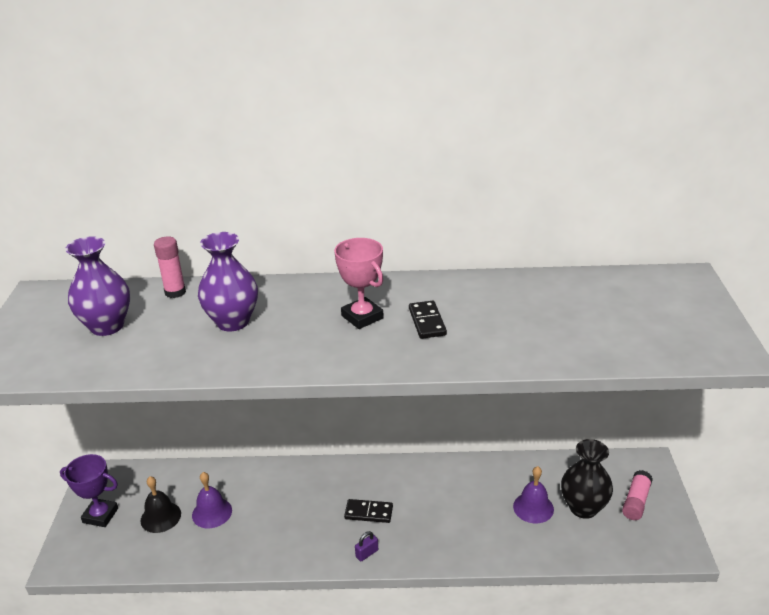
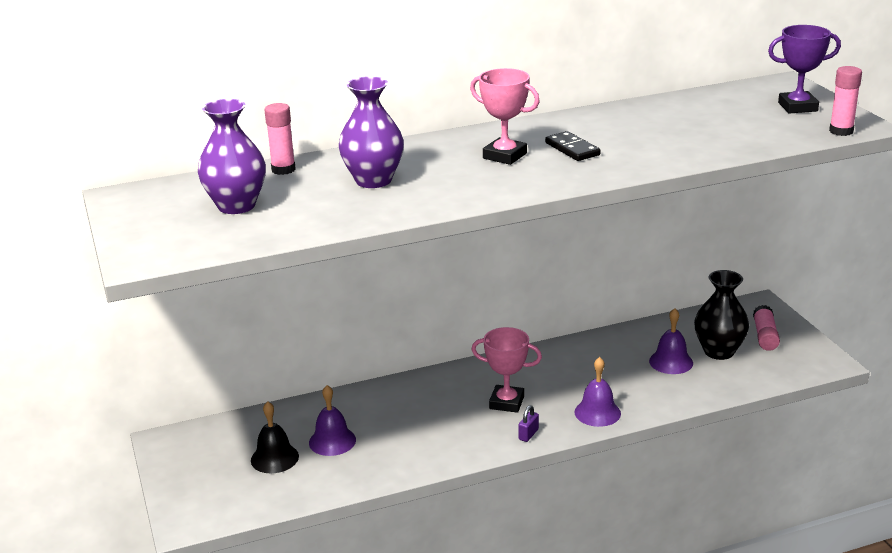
camera: 20 degrees left, 5 degrees down
(100, 515) = (200, 473): purple trophy -> purple trophy (797, 107)
(368, 512) = (506, 402): black domino -> pink trophy
(438, 547) = (597, 412): none -> purple bell
(706, 356) = (841, 131): none -> pink glue stick

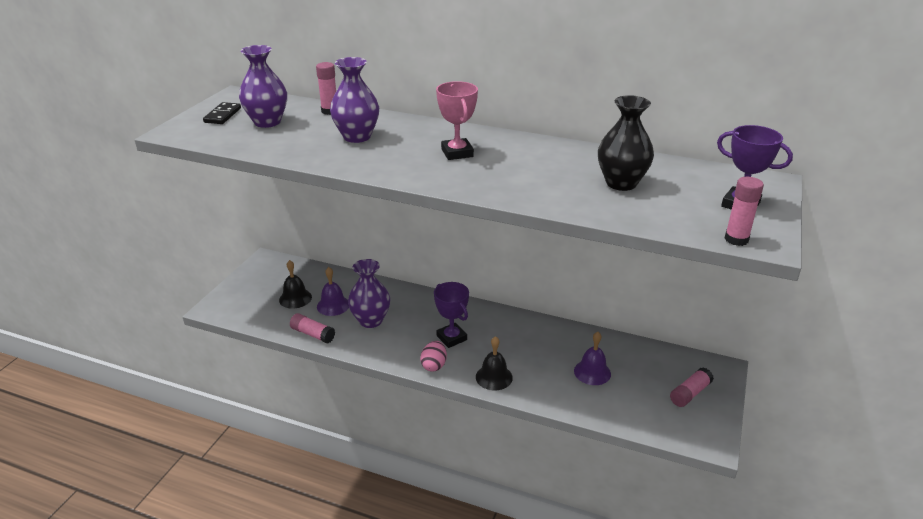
camera: 40 degrees right, 5 degrees up
(356, 479) = (313, 334): none -> pink glue stick
(399, 432) = (370, 320): none -> purple vase
(506, 402) = (451, 338): pink trophy -> purple trophy
(528, 434) = (434, 365): purple padlock -> pink egg
(572, 149) = (506, 166): black domino -> black domino (222, 115)
(597, 412) = (494, 377): purple bell -> black bell
(719, 351) = (637, 384): black vase -> black vase (621, 183)

